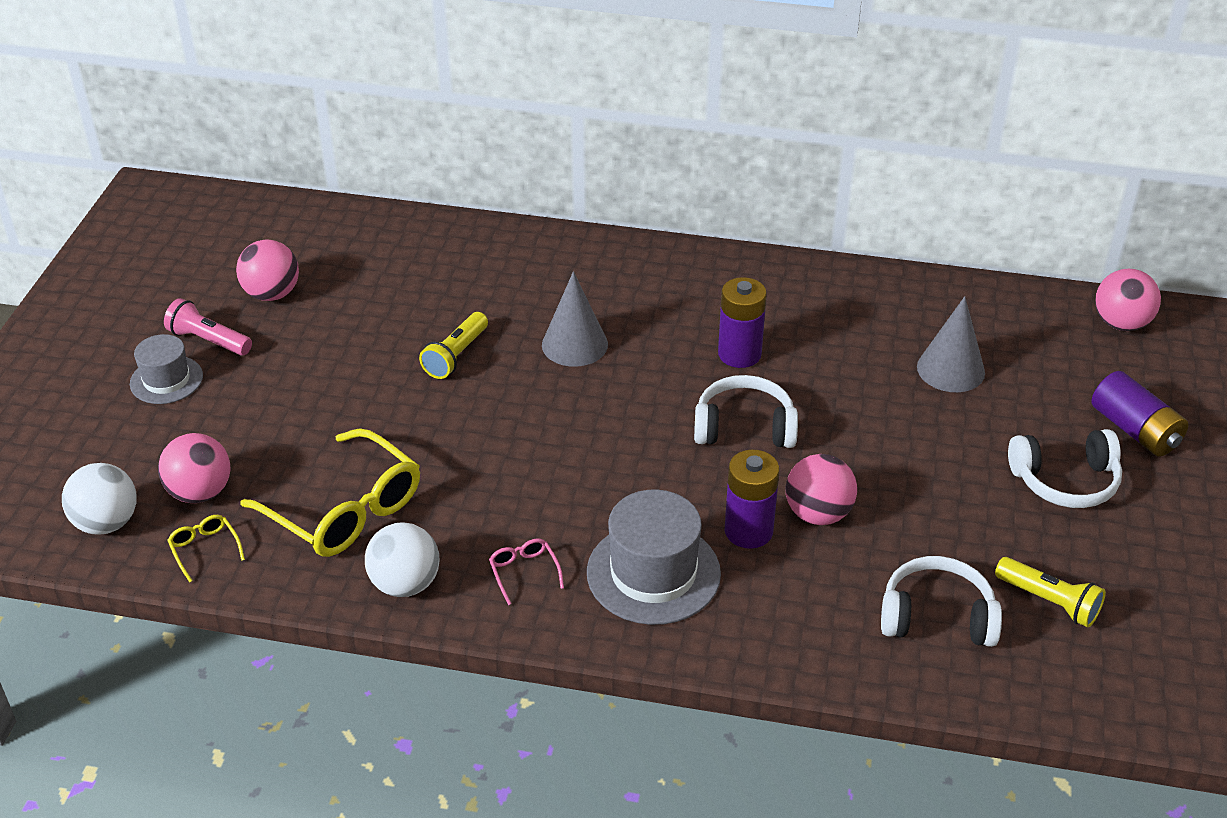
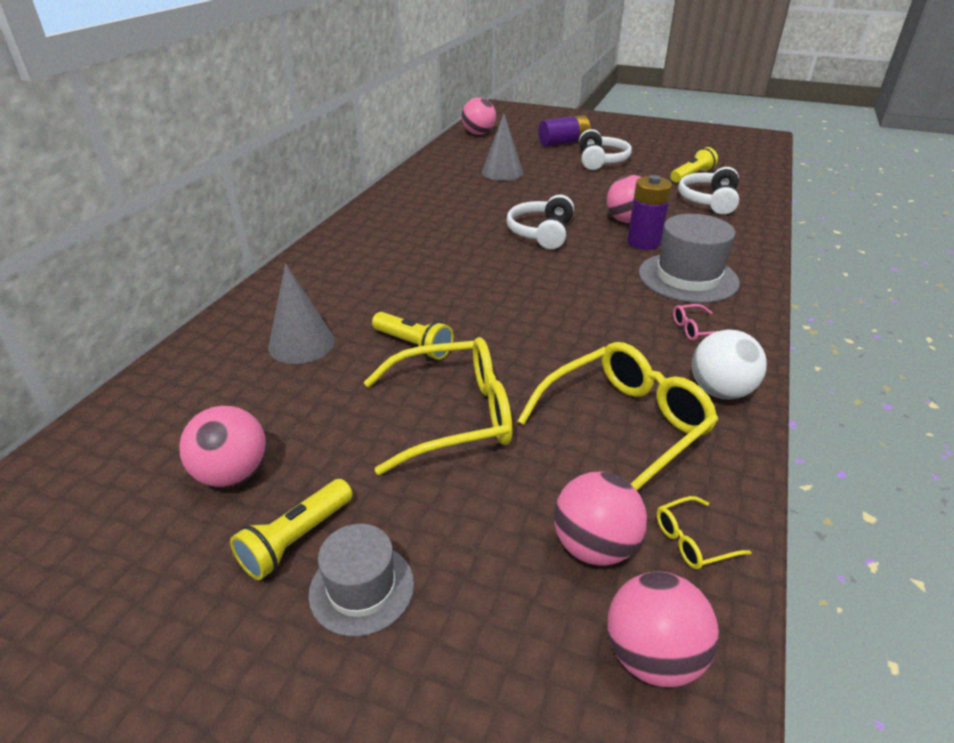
camera: 80 degrees left, 5 degrees down
(106, 523) = (652, 655): white ball -> pink ball
(208, 341) = (296, 540): pink flashlight -> yellow flashlight
(349, 397) = (453, 415): none -> yellow glasses
(574, 344) = (424, 286): grey cone -> grey cone (301, 344)
(739, 354) = (463, 226): purple battery -> none

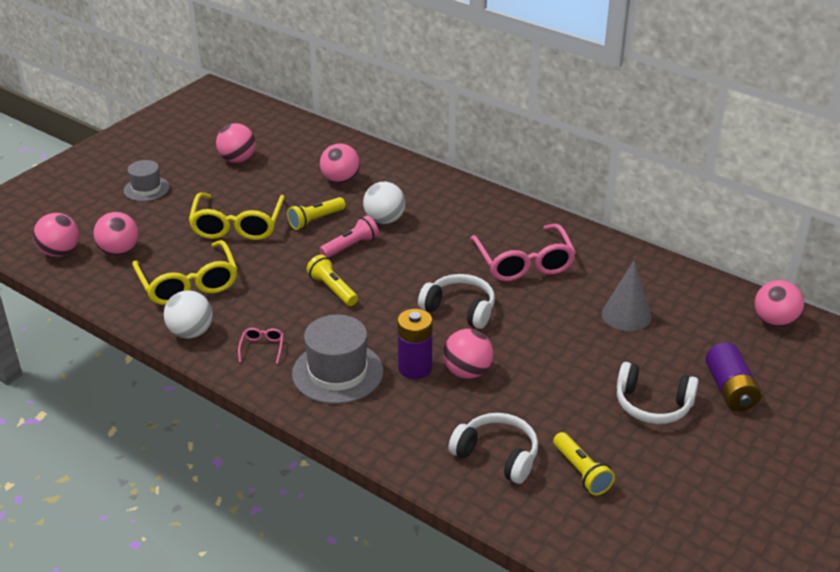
camera: 105 degrees right, 0 degrees up
(296, 540) = (184, 175): yellow flashlight -> yellow flashlight (332, 289)
(301, 344) = (340, 180): grey cone -> pink ball
(396, 294) = (384, 220): none -> white ball
(448, 213) = (524, 263): none -> pink glasses
(464, 308) = (350, 246): none -> pink flashlight
(692, 540) = (99, 281): yellow glasses -> none

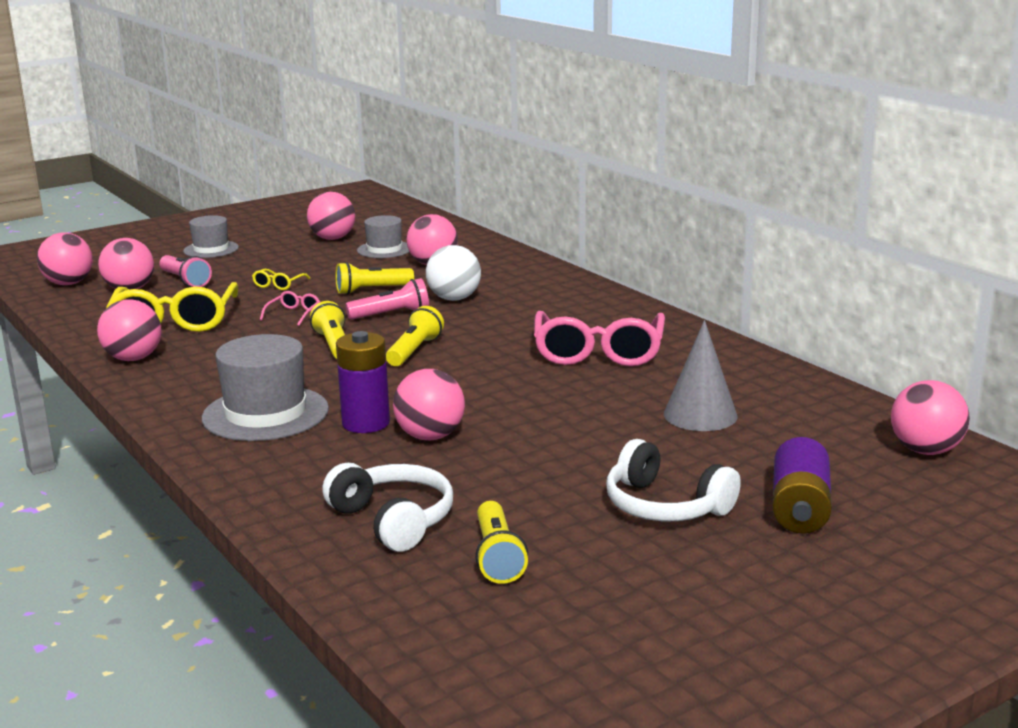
camera: 20 degrees right, 15 degrees down
(157, 233) = (185, 281): none -> pink flashlight
(191, 332) = (133, 358): white ball -> pink ball
(237, 225) = (278, 285): yellow glasses -> yellow glasses, size x0.42
(262, 348) = (199, 381): pink glasses -> pink glasses (294, 314)
(290, 168) = (384, 249): none -> grey hat
(395, 285) = (414, 351): none -> yellow flashlight
(459, 309) = (475, 381): white headphones -> none

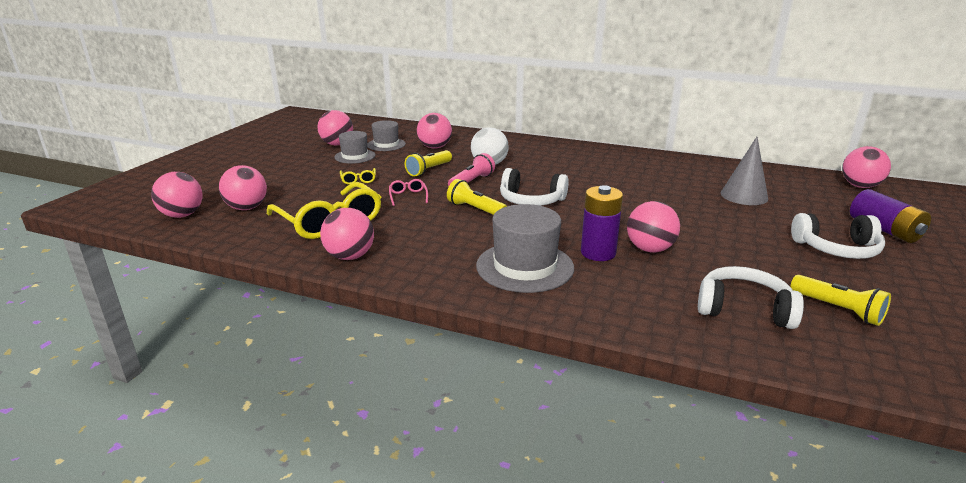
camera: 35 degrees left, 5 degrees up
(185, 281) = (281, 192): pink flashlight -> none
(211, 249) = (259, 167): grey hat -> grey hat (355, 156)
(414, 351) = (531, 200): yellow flashlight -> white headphones
(598, 352) = (628, 176): pink glasses -> none

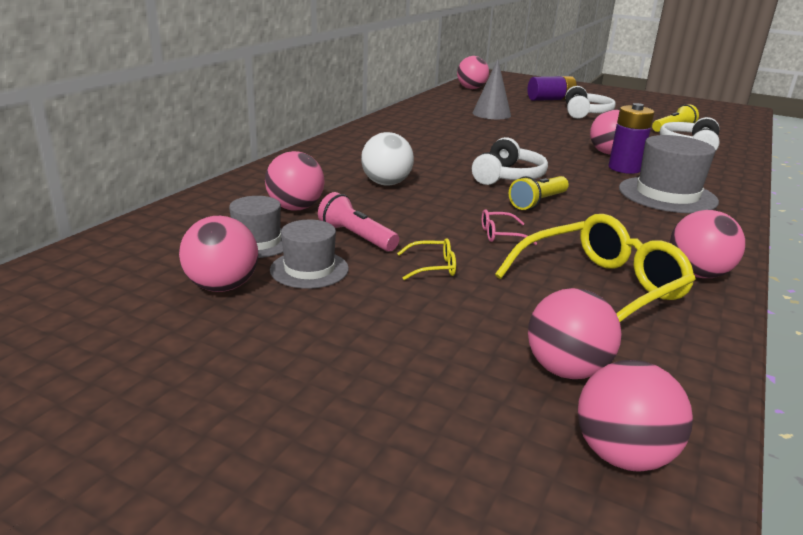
camera: 85 degrees left, 0 degrees up
(429, 170) = (400, 217): yellow flashlight -> none
(471, 182) = (449, 197): pink flashlight -> pink flashlight (356, 237)

